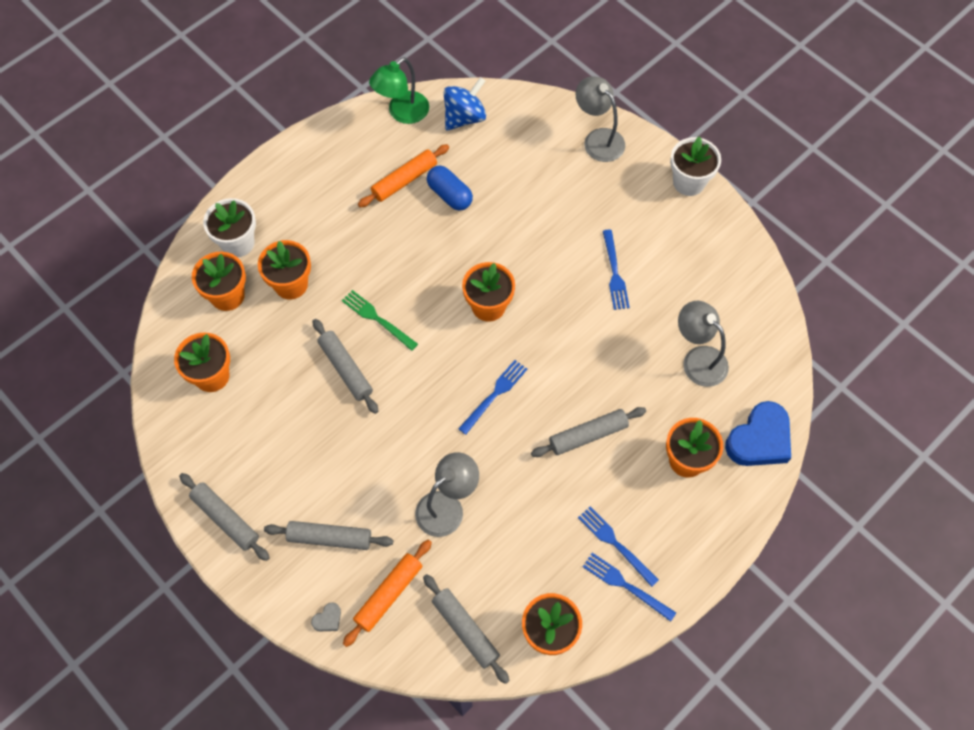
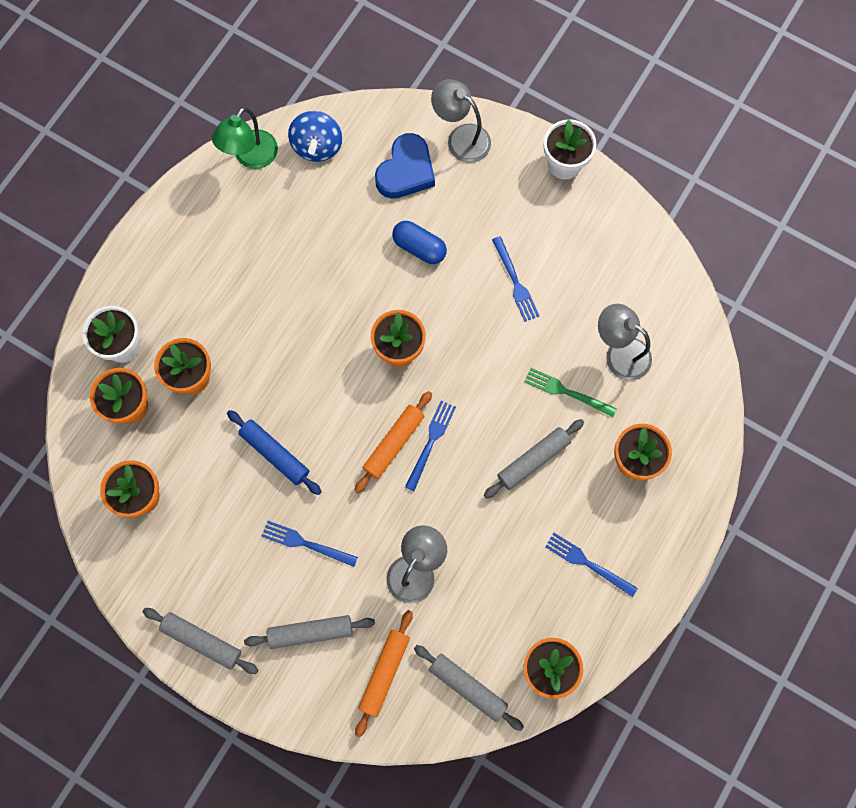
camera: 15 degrees left, 10 degrees up
(328, 619) = (333, 713): grey heart -> none
(345, 369) = (275, 454): grey rolling pin -> blue rolling pin
(376, 318) = (290, 392): green fork -> green fork (565, 392)
(404, 180) = (275, 233): orange rolling pin -> orange rolling pin (394, 444)
(450, 195) = (326, 238): blue capsule -> blue capsule (419, 247)
(464, 117) = (317, 146): blue spinning top -> blue spinning top turned 150 degrees clockwise
(624, 585) = (606, 601): blue fork -> blue fork (305, 543)
(759, 439) = (698, 421): blue heart -> blue heart (406, 171)

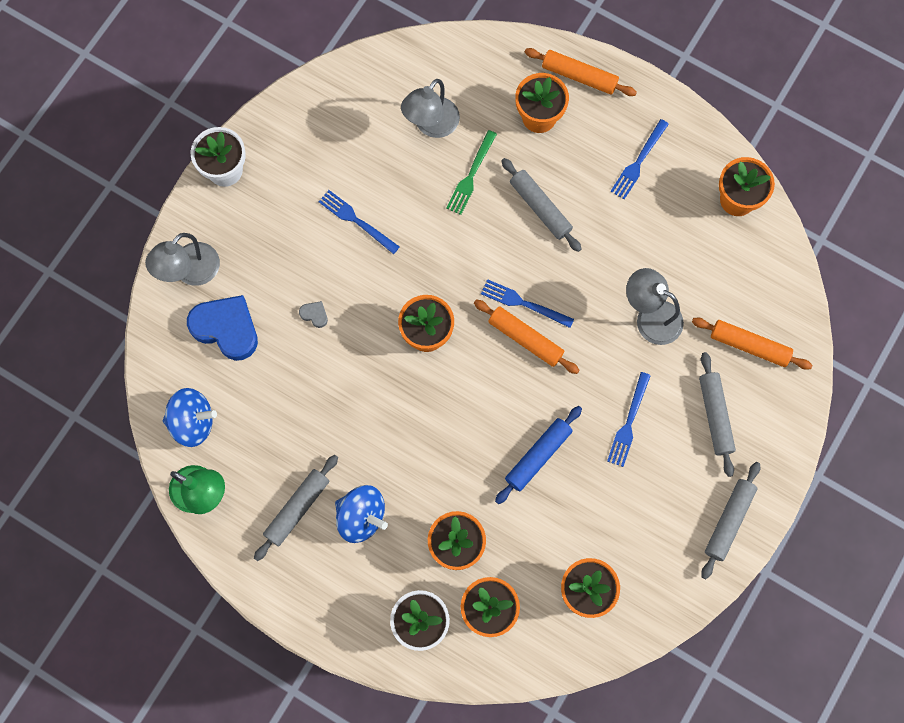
camera: 90 degrees left, 0 degrees up
(223, 292) = (361, 517): none -> blue spinning top
(419, 247) = (314, 314): blue capsule -> grey heart
(468, 687) = (758, 270): grey rolling pin -> grey rolling pin (297, 508)
(516, 282) = (355, 220): blue fork -> blue fork turned 120 degrees counterclockwise
(683, 503) = (579, 76): none -> orange rolling pin

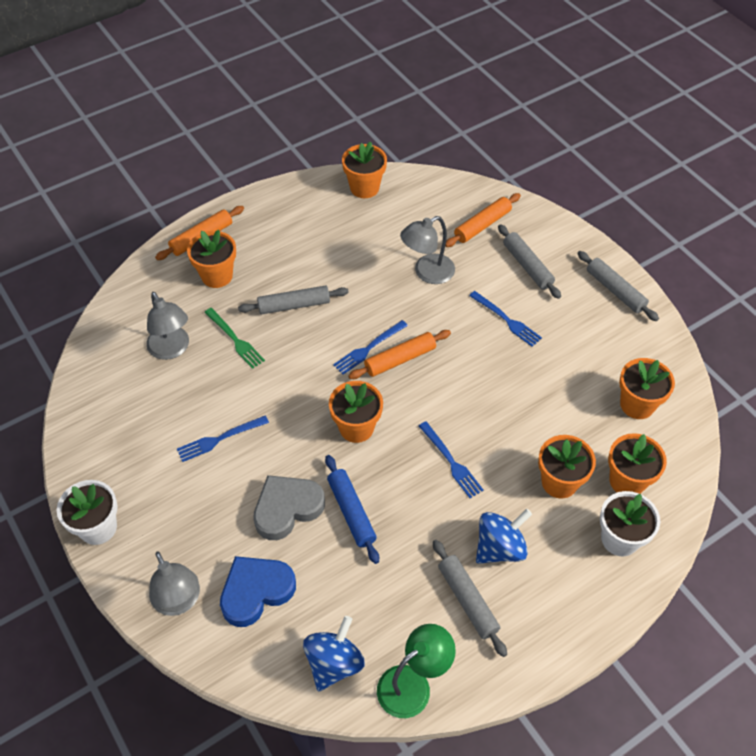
camera: 65 degrees left, 20 degrees down
(314, 314) = (287, 508): grey heart -> grey heart, size x2.43
(538, 456) = (506, 391): blue rolling pin -> blue rolling pin (351, 512)
(638, 162) = (297, 231): blue fork -> blue fork (452, 462)
(715, 416) = (527, 266): grey rolling pin -> grey rolling pin turned 45 degrees clockwise

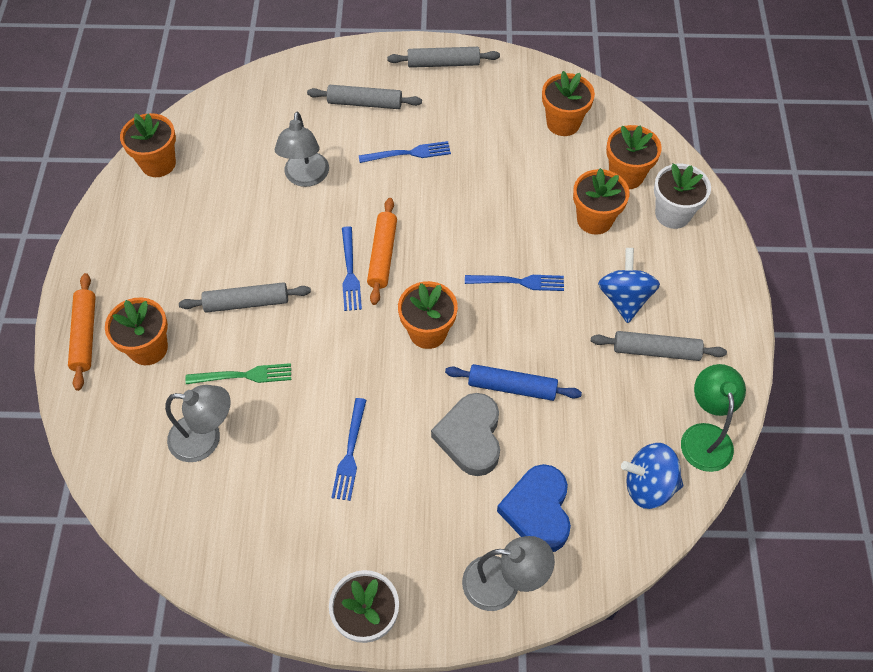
camera: 55 degrees left, 5 degrees up
(294, 305) = (246, 302): grey rolling pin -> grey rolling pin turned 60 degrees clockwise
(334, 663) = (648, 485): blue spinning top -> blue spinning top turned 60 degrees counterclockwise
(482, 225) = (291, 105): orange rolling pin -> none

